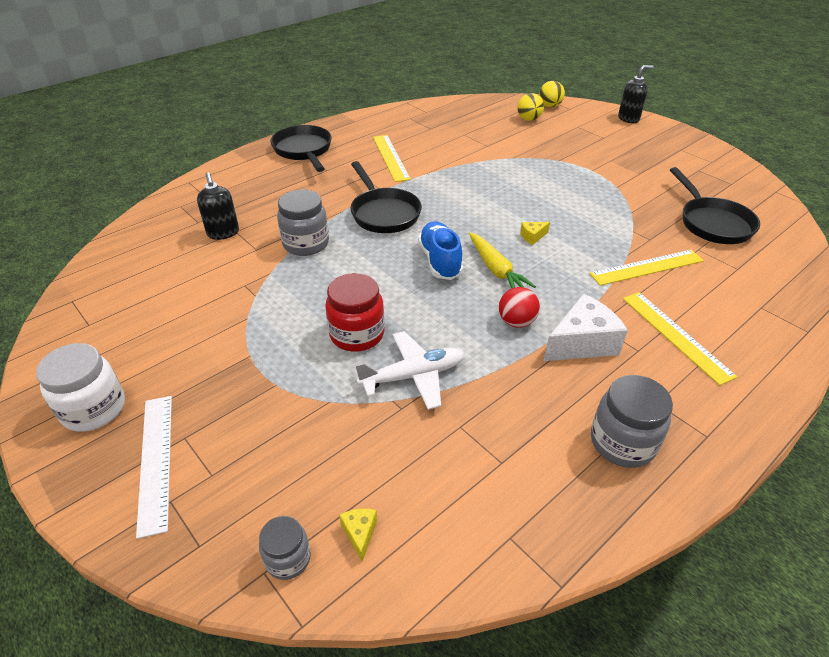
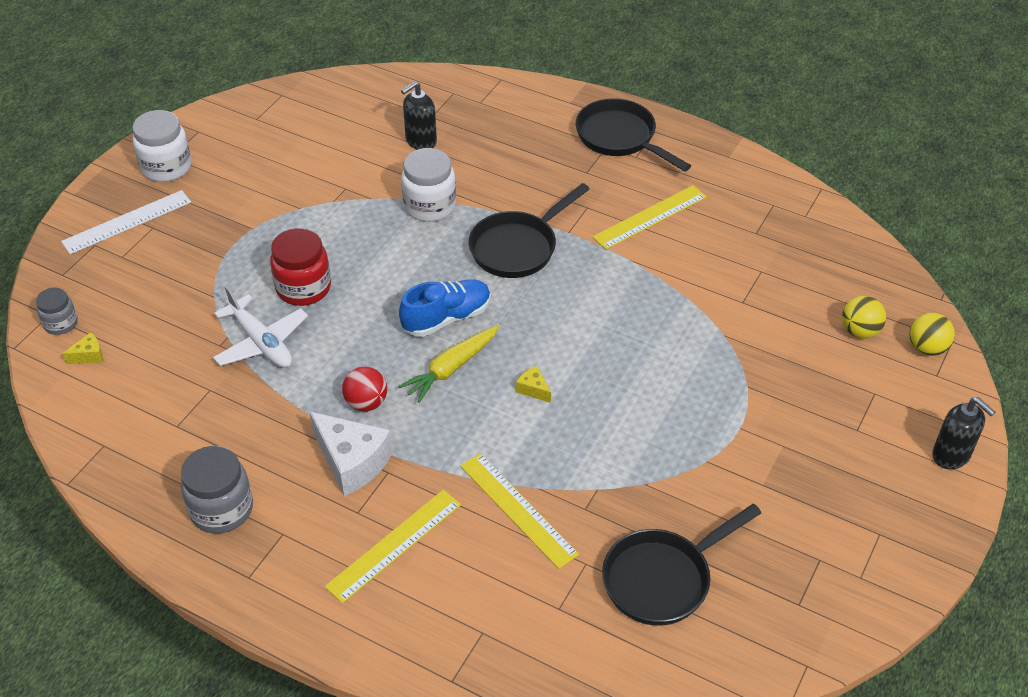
camera: 70 degrees right, 5 degrees up
(303, 151) = (620, 138): black pan -> black pan turned 90 degrees counterclockwise
(306, 244) = (430, 206): grey jar -> white jar

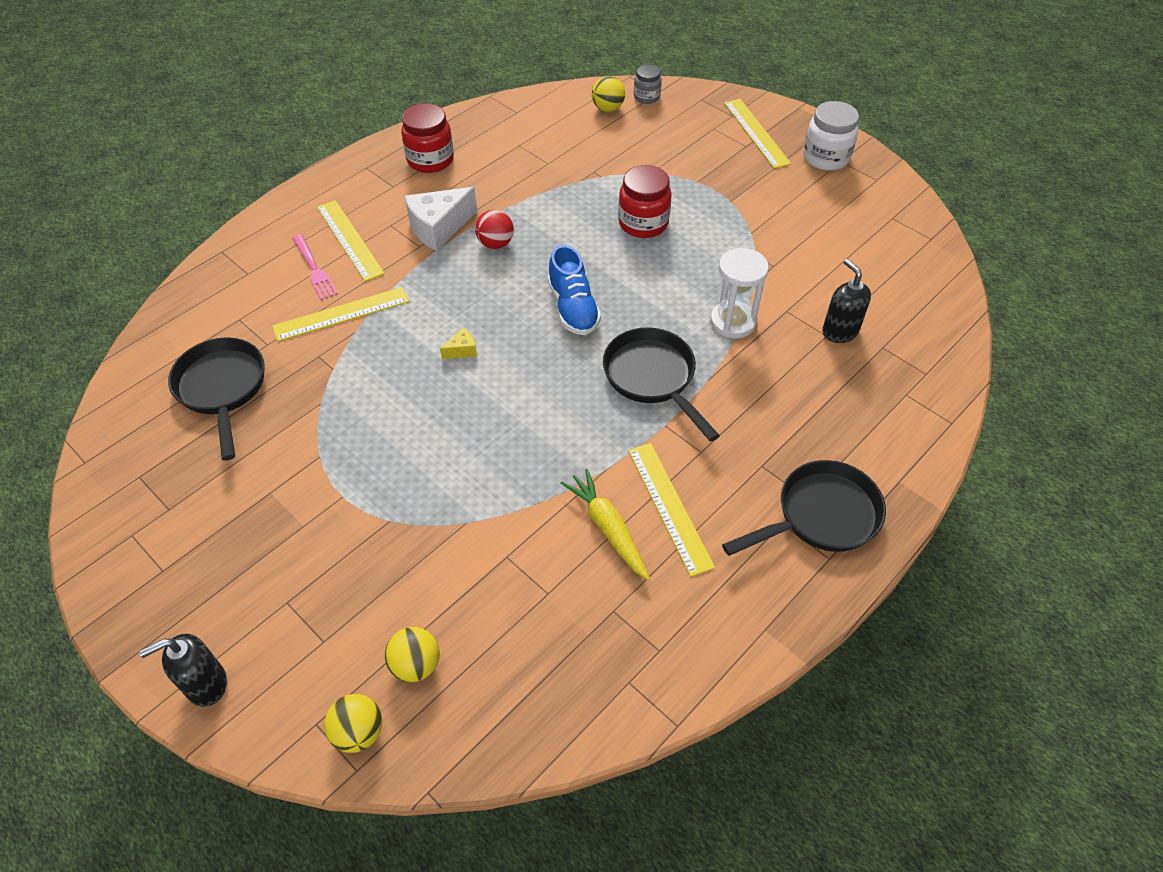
camera: 105 degrees right, 5 degrees up
(89, 355) = (608, 108): yellow cheese -> yellow ball
(127, 222) = (756, 133): white ruler -> yellow ruler
(221, 509) = (430, 160): grey jar -> red jar
(261, 342) = (587, 193): white plane -> none
(430, 206) = (733, 322): white jar -> white hourglass
(451, 368) = (510, 300): yellow carrot -> yellow carrot (607, 528)
(455, 562) = (314, 269): none -> pink fork

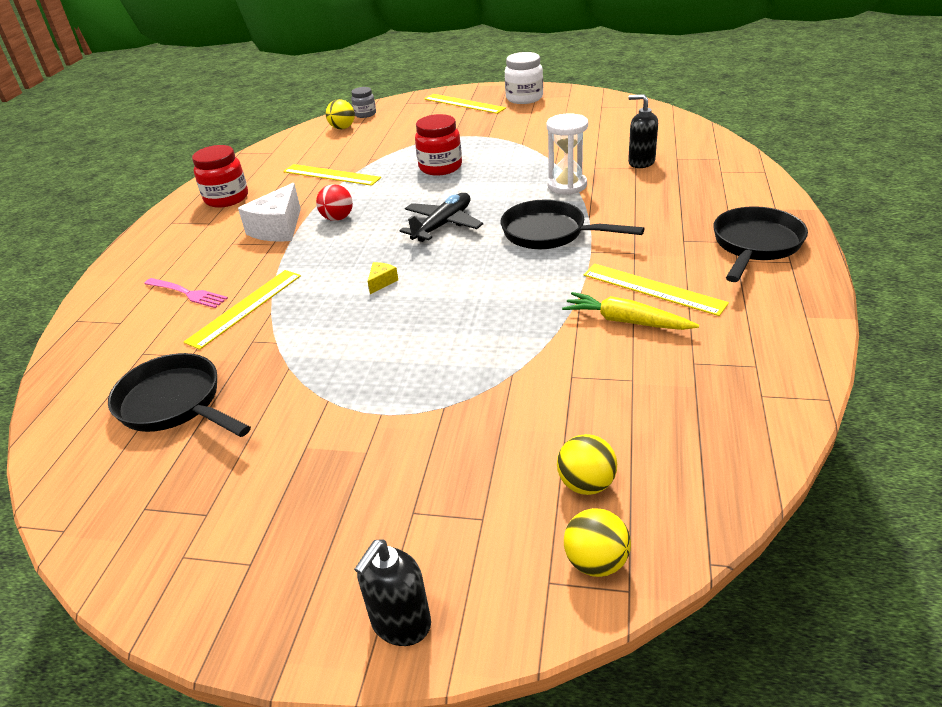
camera: 30 degrees left, 15 degrees down
(349, 240) = (202, 265): yellow ruler -> yellow ruler (331, 175)
(573, 308) = (443, 225): blue shoe -> black plane

